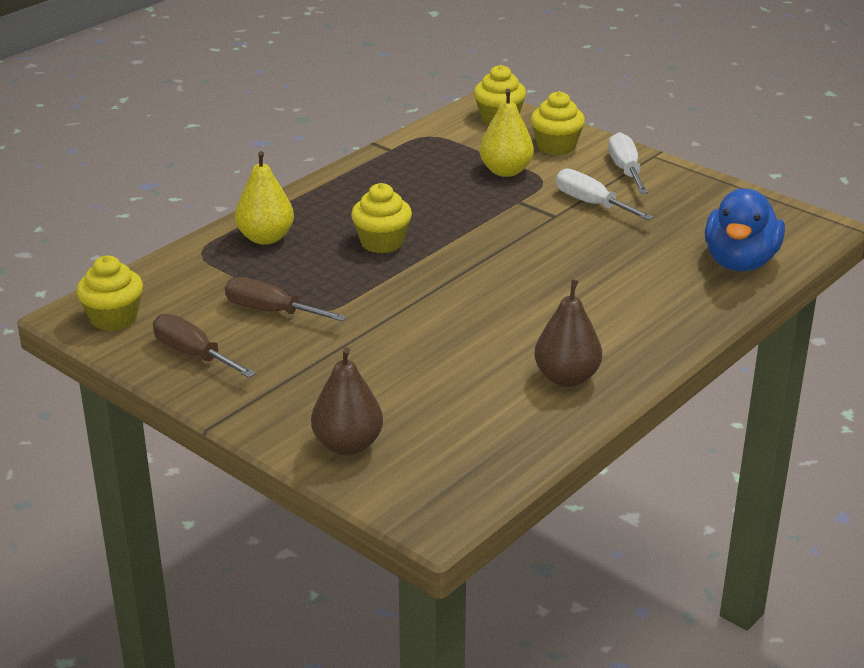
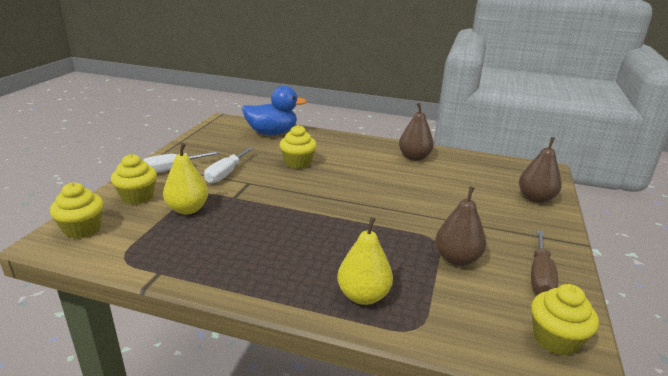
camera: 115 degrees left, 5 degrees down
(271, 311) = (457, 259): brown screwdriver -> brown pear
(382, 242) = (328, 237): yellow cupcake -> yellow cupcake (298, 163)

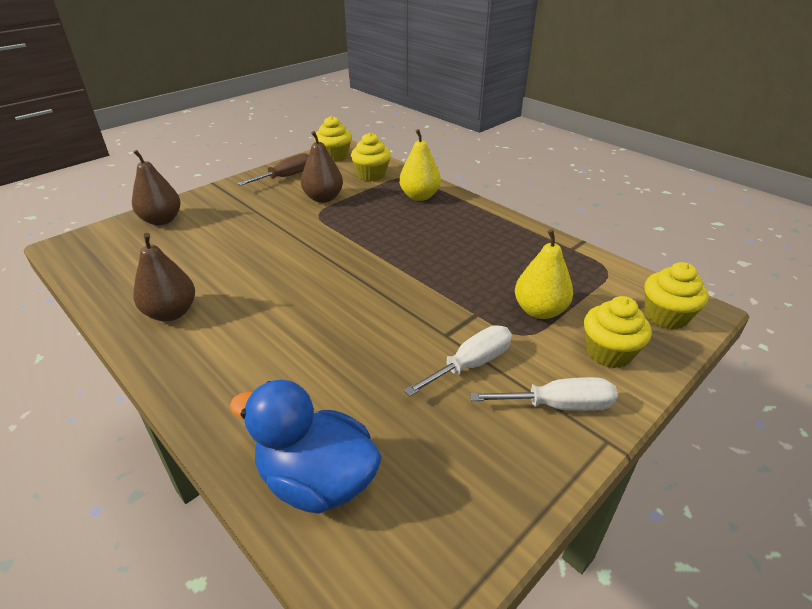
camera: 150 degrees left, 10 degrees up
(298, 163) = (346, 356): yellow cupcake -> yellow cupcake (371, 175)

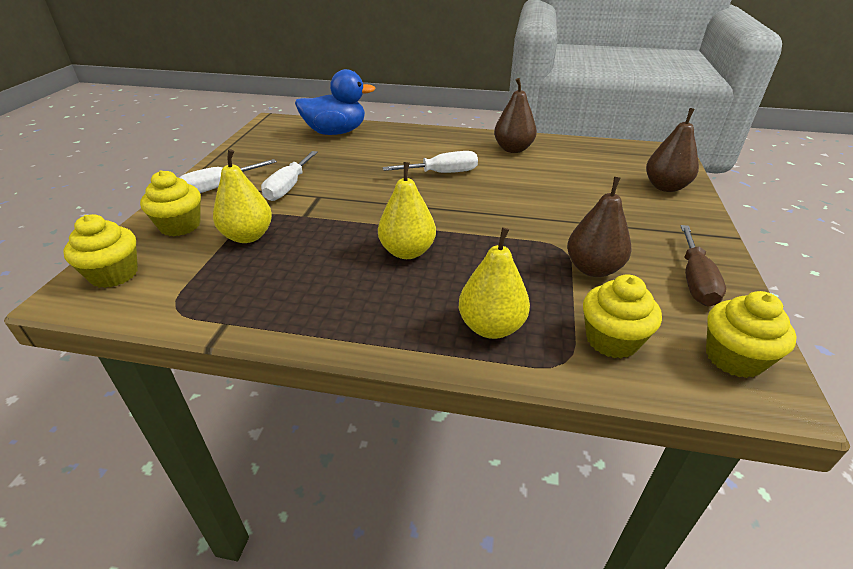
camera: 145 degrees right, 0 degrees up
(292, 311) = (442, 173): none -> white screwdriver
(419, 248) = (407, 252): none -> yellow pear

